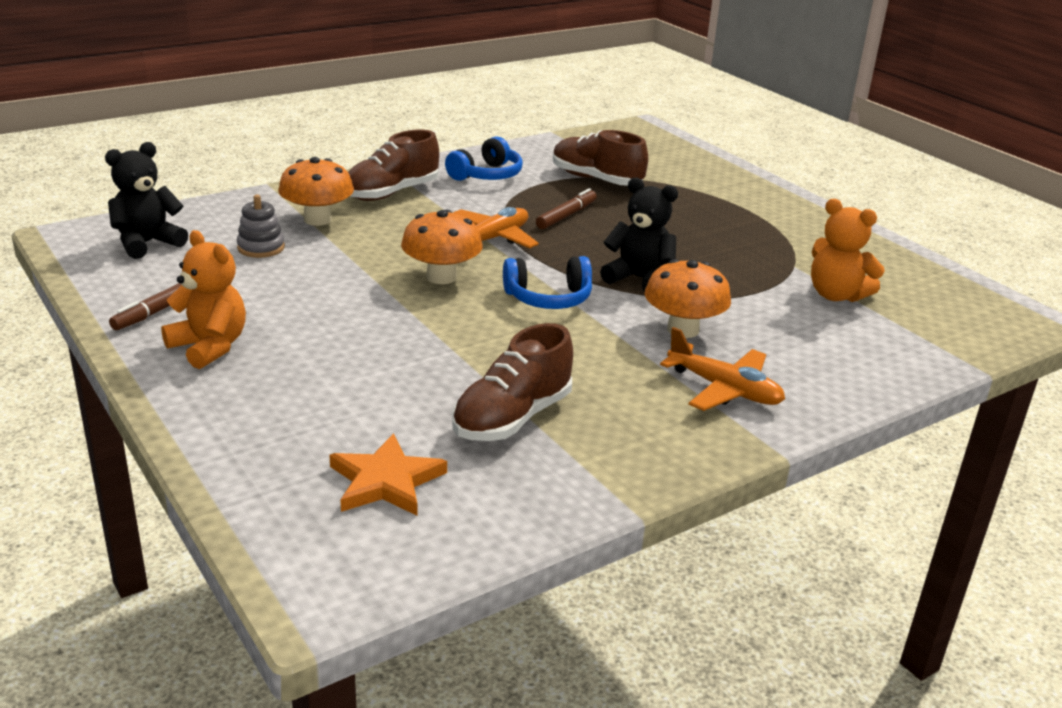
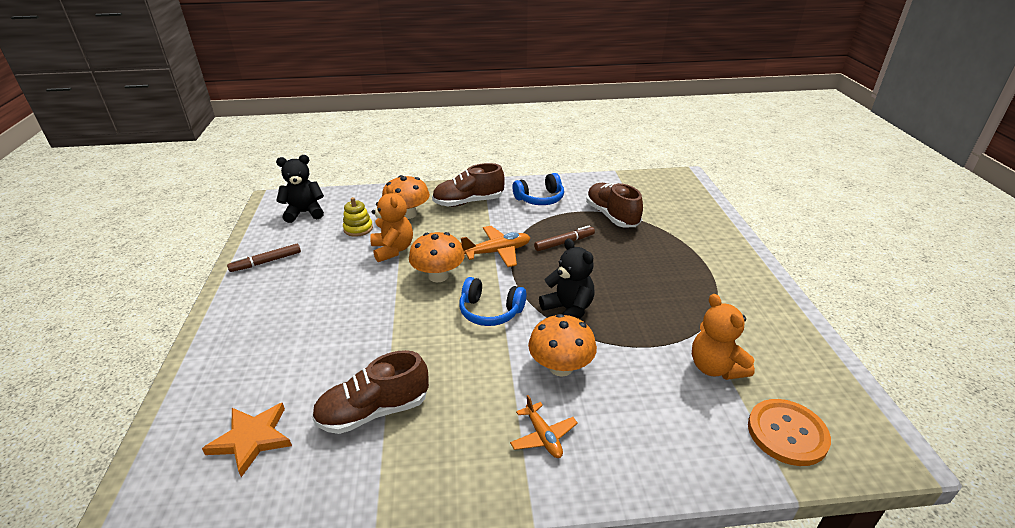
camera: 30 degrees right, 5 degrees up
(209, 347) = (263, 296): orange teddy bear -> orange teddy bear (393, 250)
(261, 248) = (358, 229): grey stacking toy -> yellow stacking toy
(724, 389) = (543, 436): orange plane -> orange plane, size x0.67
(942, 330) = (787, 433): none -> orange button

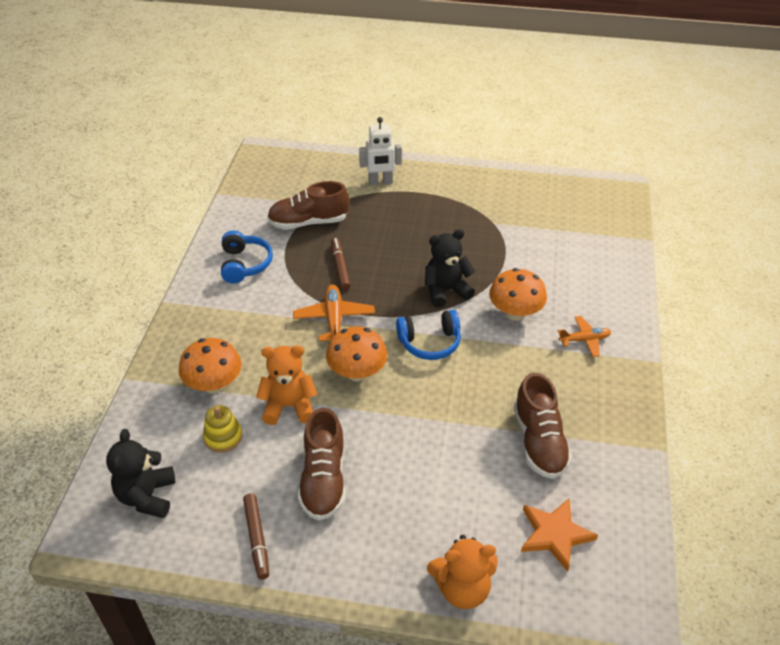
camera: 75 degrees left, 10 degrees up
(468, 202) = (217, 324): brown shoe -> brown shoe (323, 479)
(490, 311) = (430, 342): blue headphones -> blue headphones turned 45 degrees clockwise
(702, 242) = (380, 182): none -> white robot
(715, 367) = (536, 231): orange teddy bear -> orange teddy bear (462, 588)
(787, 433) = (601, 223): orange button -> none

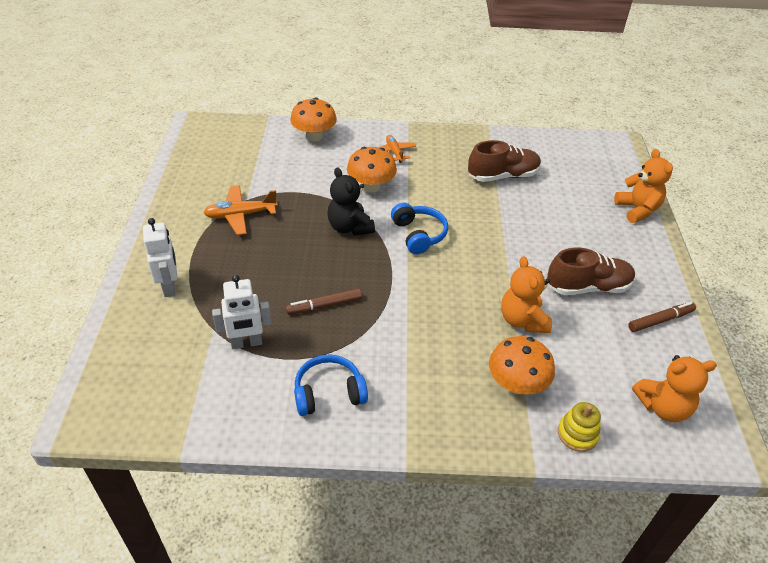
camera: 100 degrees left, 0 degrees up
(147, 496) = (663, 407): black teddy bear -> orange teddy bear
(223, 437) = (575, 363): yellow stacking toy -> yellow stacking toy (577, 434)
(308, 222) = (246, 343): brown shoe -> white robot
(334, 319) = (403, 301): orange plane -> orange plane (240, 215)
(357, 372) = (467, 278): orange mushroom -> orange mushroom (314, 136)
(555, 534) = (576, 171): orange star -> none

